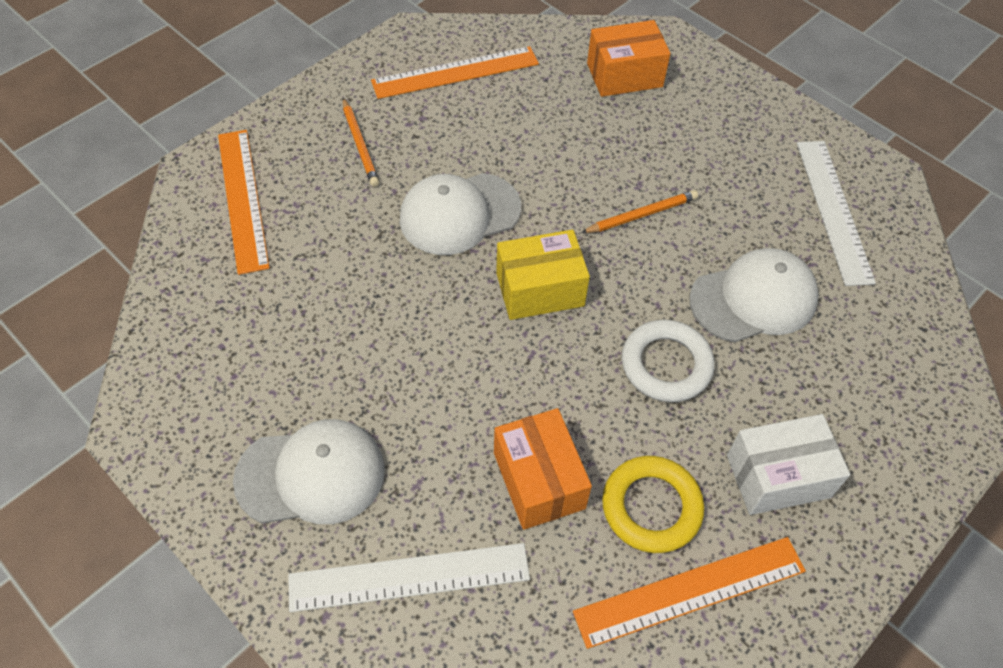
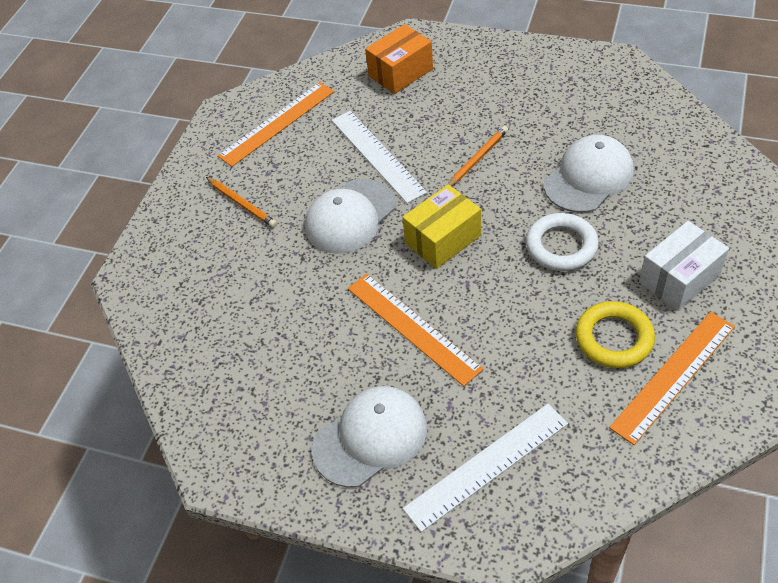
camera: 20 degrees left, 5 degrees down
(242, 199) = (179, 282): orange ruler -> orange ruler (412, 328)
(539, 480) = (529, 360): orange box -> none
(833, 210) = (600, 98): white ruler -> white ruler (377, 155)

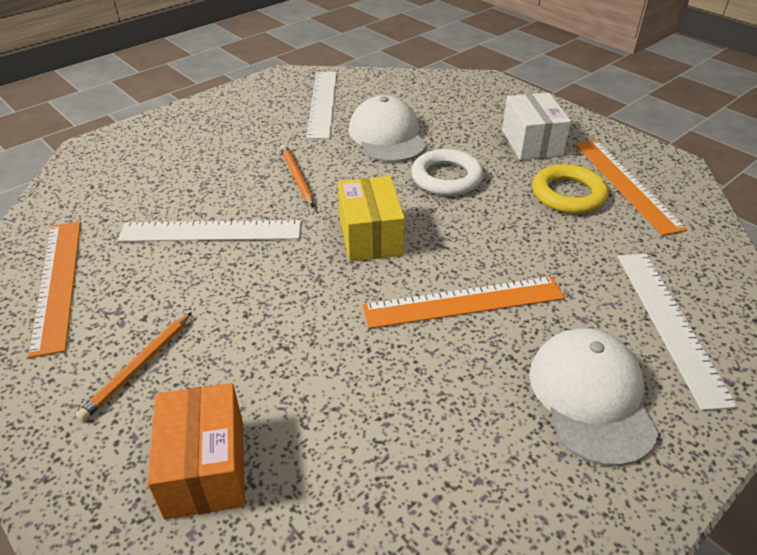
camera: 65 degrees left, 10 degrees down
(242, 204) = (138, 367): orange pencil -> orange pencil turned 135 degrees clockwise
(350, 217) = (270, 284): white cap -> none
(400, 72) = (125, 173): orange box -> orange box (205, 467)
(599, 110) = (322, 103): none -> white ruler

